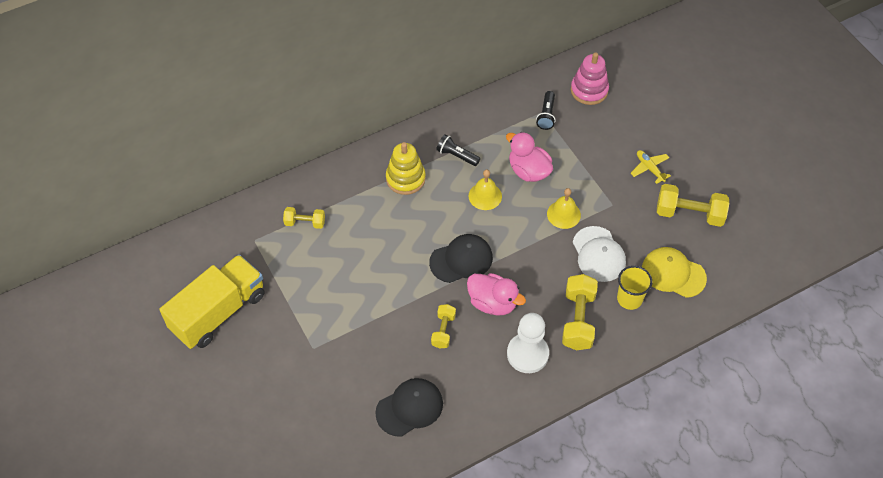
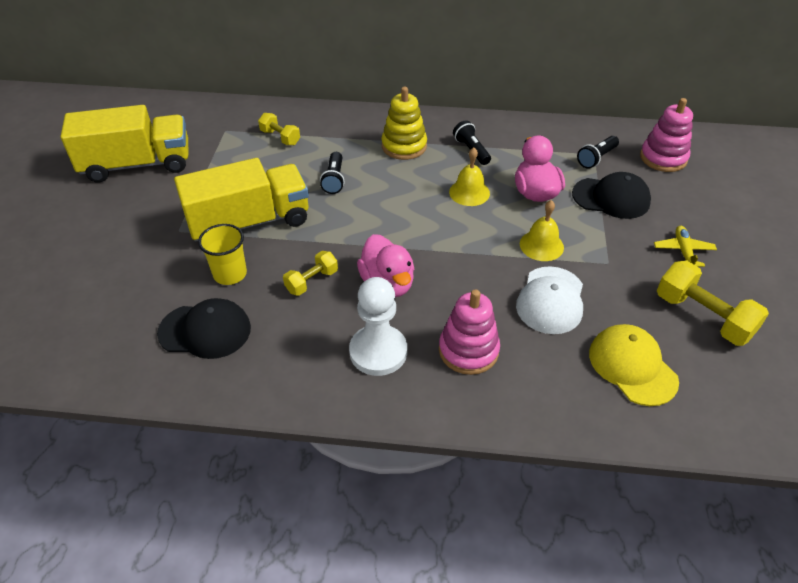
camera: 35 degrees right, 10 degrees down
(357, 311) = (249, 222): none -> yellow truck
(382, 239) = (334, 179): none -> black flashlight
(461, 260) = (392, 231): black cap -> black cap (611, 198)
(578, 320) = (468, 350): yellow dumbbell -> pink stacking toy
(629, 299) = (552, 363): yellow cup -> yellow cup (230, 274)

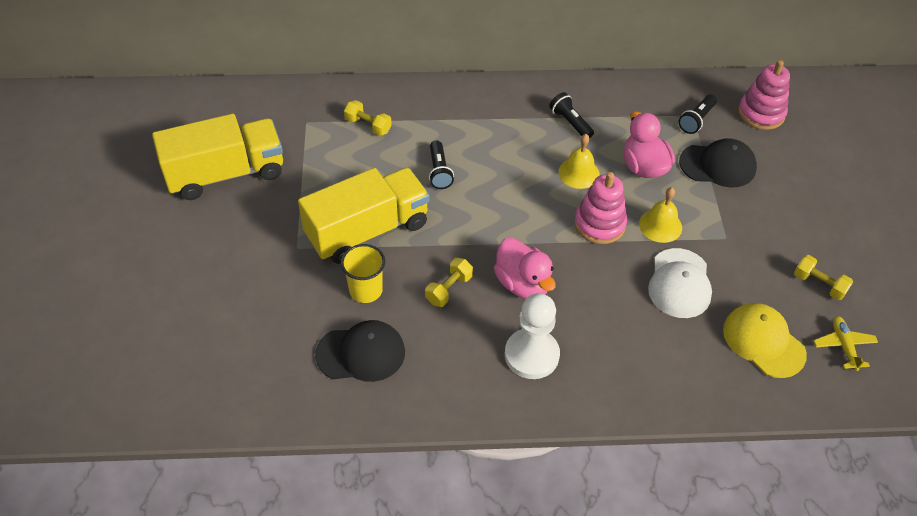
camera: 10 degrees left, 5 degrees up
(404, 146) = (500, 124): yellow stacking toy -> none
(468, 350) = (614, 343): pink stacking toy -> pink stacking toy (599, 224)
(683, 251) = (793, 217): yellow plane -> yellow plane (843, 346)
(703, 316) = (819, 284): yellow dumbbell -> yellow dumbbell, size x0.58

